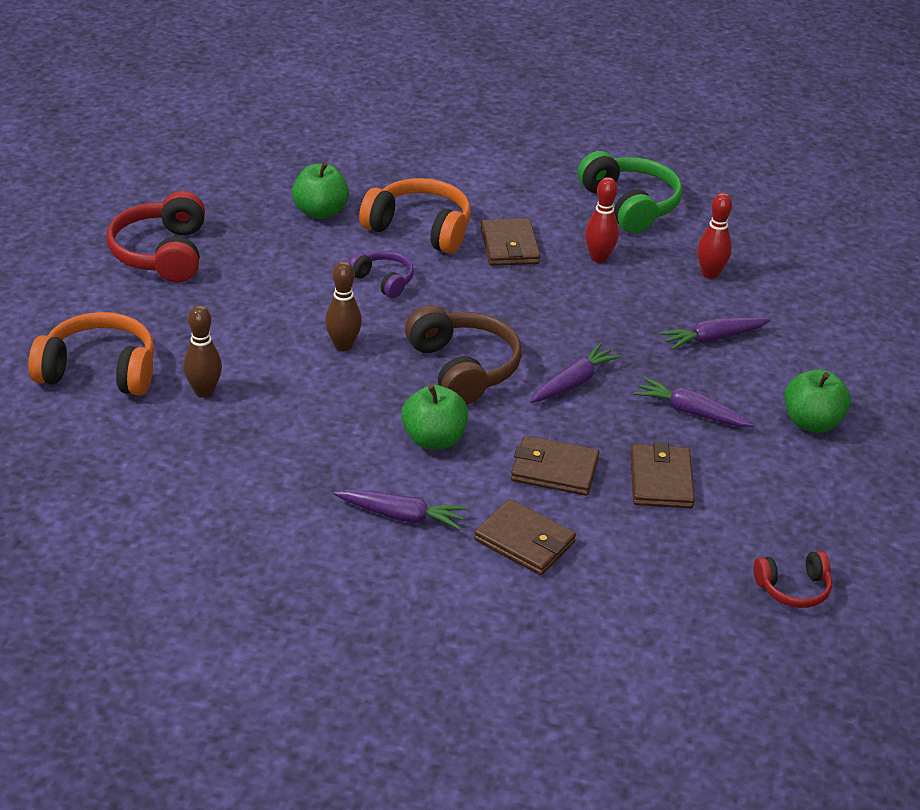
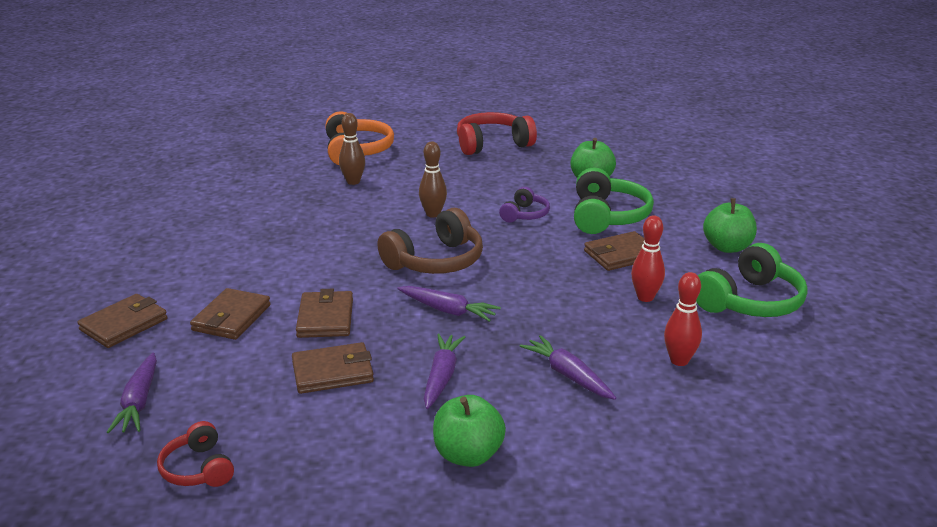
camera: 75 degrees right, 10 degrees down
(401, 516) = (247, 265): purple carrot -> purple carrot (139, 402)
(420, 229) = (607, 216): orange headphones -> green headphones
(434, 439) = (340, 263): green apple -> green apple (727, 247)
(504, 633) = (124, 324): none -> brown wallet

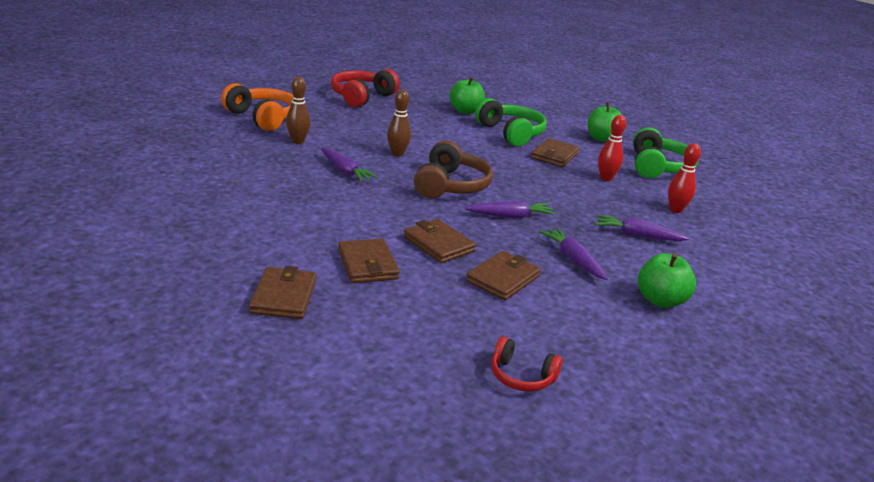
camera: 40 degrees left, 0 degrees up
(139, 402) = (399, 349): purple carrot -> purple carrot (345, 171)
(525, 214) = (459, 142): purple headphones -> none

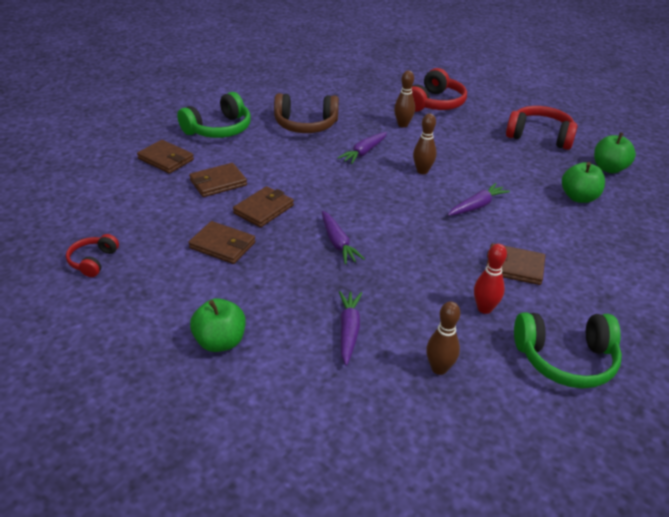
camera: 80 degrees right, 10 degrees up
(263, 118) = (434, 103): orange headphones -> red headphones
(284, 297) = (166, 159): brown wallet -> brown wallet turned 45 degrees clockwise
(451, 186) = (377, 205): brown headphones -> brown headphones (306, 125)
(511, 133) = (548, 232): green headphones -> green headphones (219, 129)
(573, 259) = (274, 284): purple carrot -> purple carrot (477, 206)
(602, 139) = (614, 307): green apple -> green apple (609, 168)
(675, 210) = (439, 368): red bowling pin -> brown bowling pin

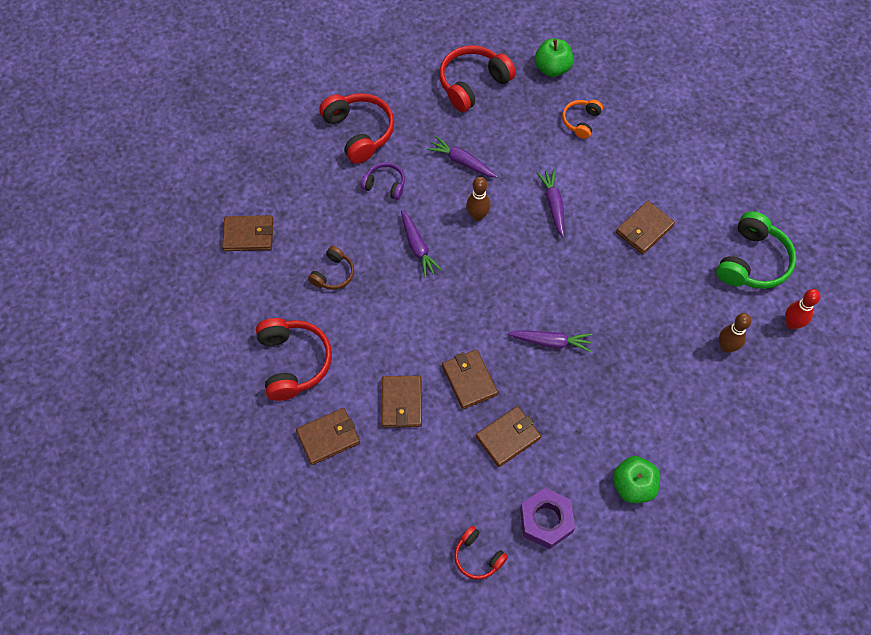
camera: 60 degrees left, 25 degrees up
(149, 292) = (546, 521): none -> purple nut
(219, 129) = (293, 362): green headphones -> red headphones
(306, 87) = (248, 235): none -> brown wallet
(306, 125) = (333, 274): brown headphones -> brown headphones, size x0.56
(349, 330) = (662, 387): purple carrot -> purple carrot (462, 162)
(403, 125) = (385, 185): brown bowling pin -> purple headphones
(484, 308) = (680, 280): red bowling pin -> red bowling pin (791, 324)
(578, 197) = (581, 121): green apple -> orange headphones

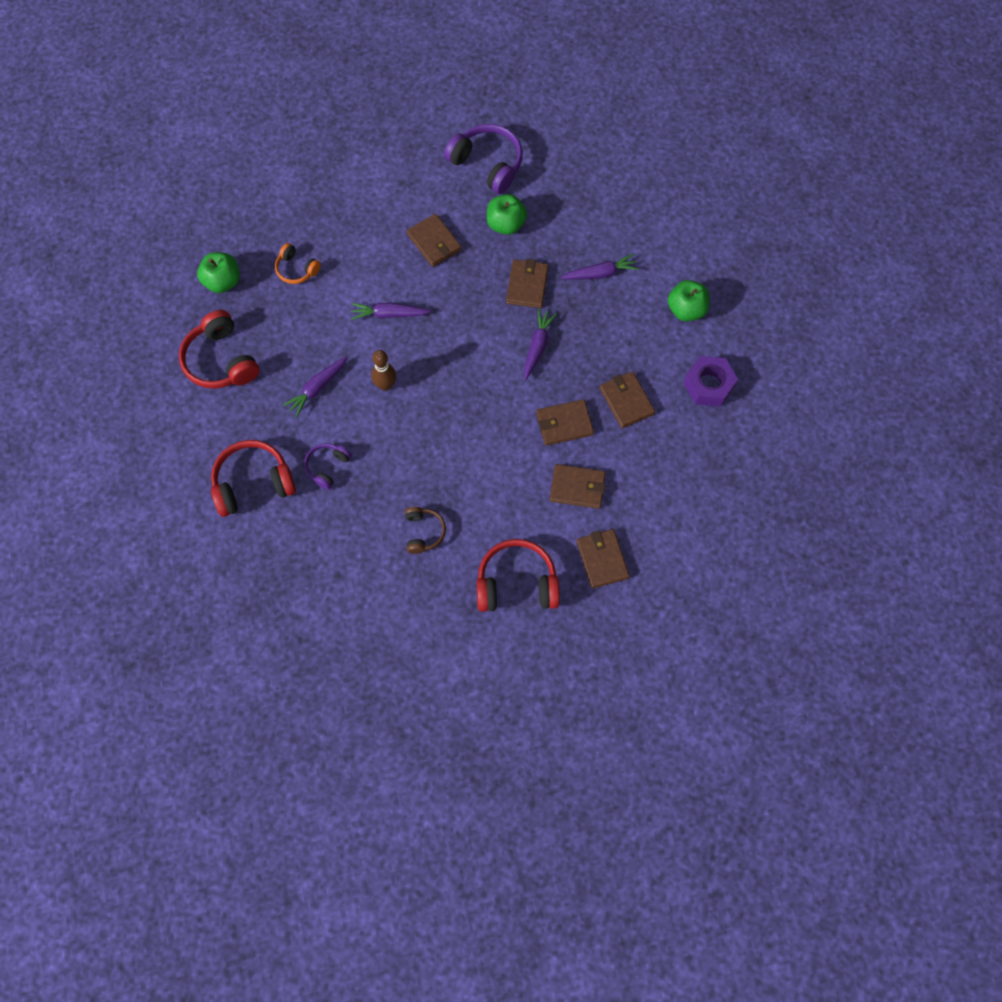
camera: 80 degrees left, 5 degrees up
(248, 235) = (357, 613): brown wallet -> brown wallet (527, 285)
(333, 274) = (423, 532): brown headphones -> brown headphones turned 45 degrees clockwise
(418, 247) = (410, 447): purple carrot -> purple carrot (600, 273)
(478, 556) = (734, 446): red headphones -> none
(685, 290) = (506, 224): none -> green apple
(726, 347) = (568, 206): brown bowling pin -> none
(752, 261) = (487, 164): green headphones -> purple headphones
(791, 324) = (555, 151): red bowling pin -> none

